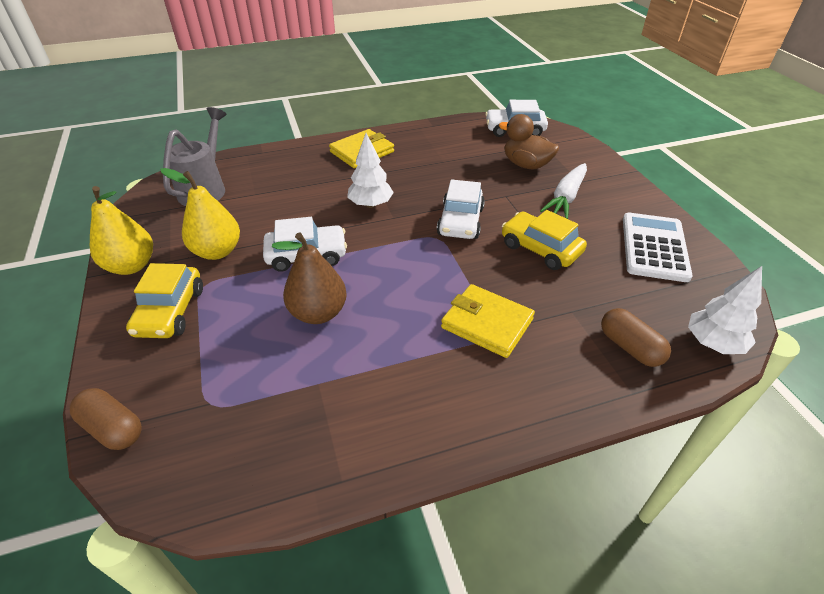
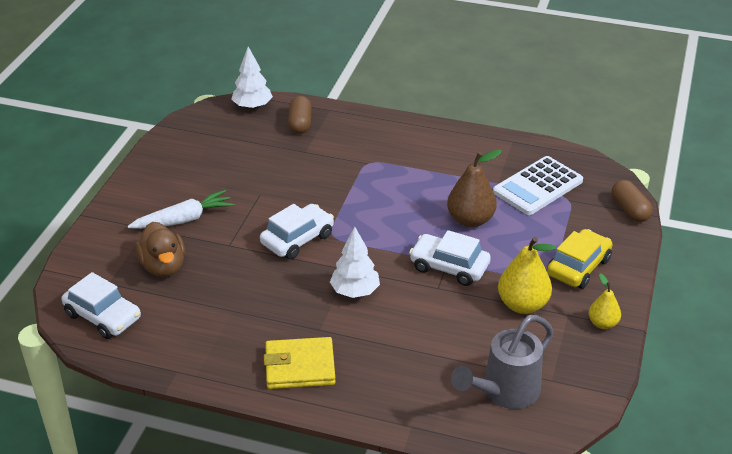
camera: 145 degrees left, 5 degrees down
(131, 266) = (602, 323): yellow pear -> yellow pear, size x0.59
(487, 323) = (366, 167): yellow wallet -> none
(540, 249) = (267, 192): yellow car -> none
(654, 247) = (189, 158): white calculator -> white calculator (538, 186)

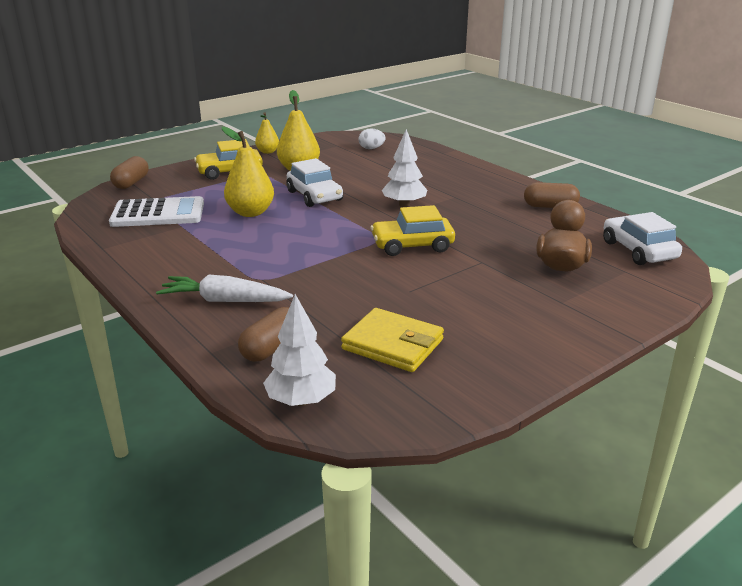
camera: 145 degrees left, 10 degrees down
(184, 220) = (514, 295): white carrot -> white carrot (225, 300)
(213, 355) = (550, 206): none -> brown capsule
(297, 239) = (412, 245): white car -> yellow car
(300, 367) = (488, 186): yellow wallet -> yellow wallet (393, 344)
(470, 220) = (250, 212): brown pear -> yellow pear
(504, 392) = (371, 148): grey watering can -> white egg

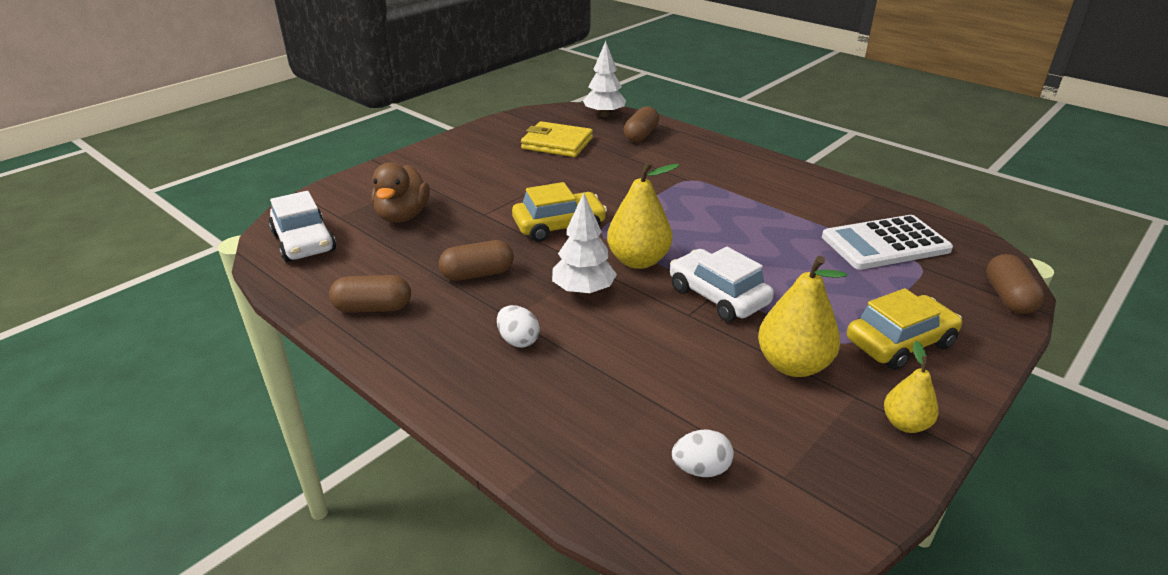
camera: 170 degrees right, 5 degrees up
(225, 300) = (703, 160): white carrot -> none
(250, 212) = (776, 256): yellow pear -> yellow pear (638, 261)
(450, 187) = (518, 340): none -> white egg
(480, 219) = (477, 274): none -> brown capsule

